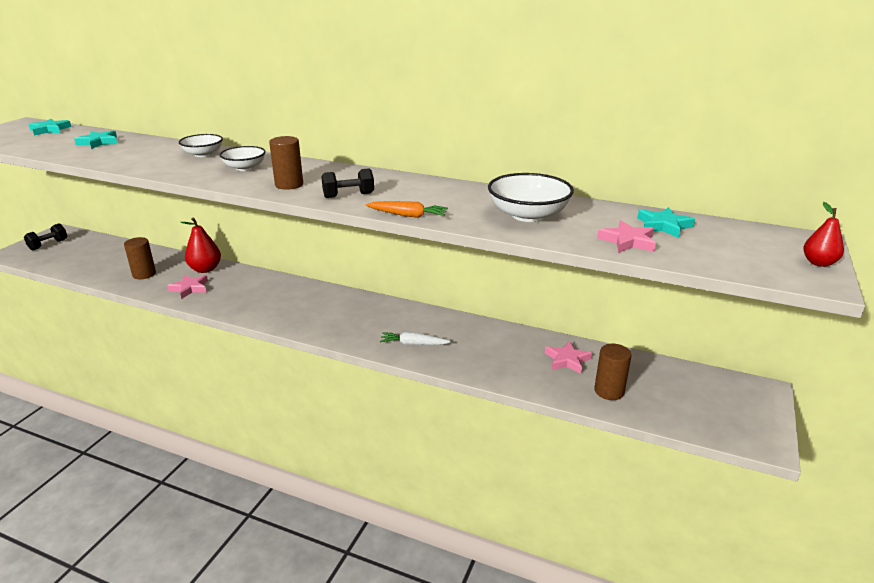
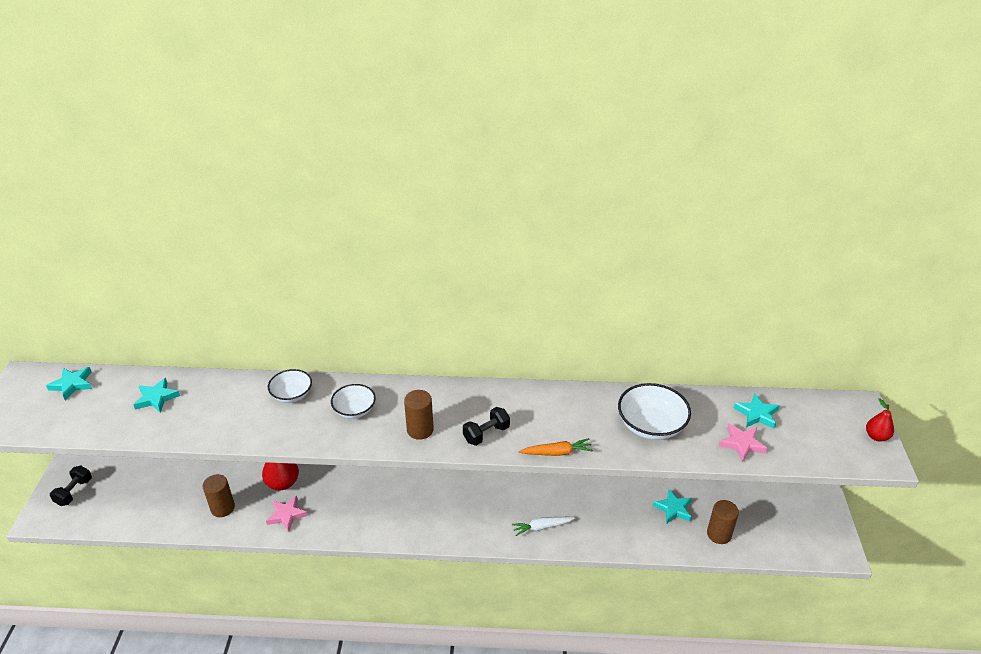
camera: 20 degrees left, 10 degrees up
(567, 360) = (673, 509): pink star -> turquoise star

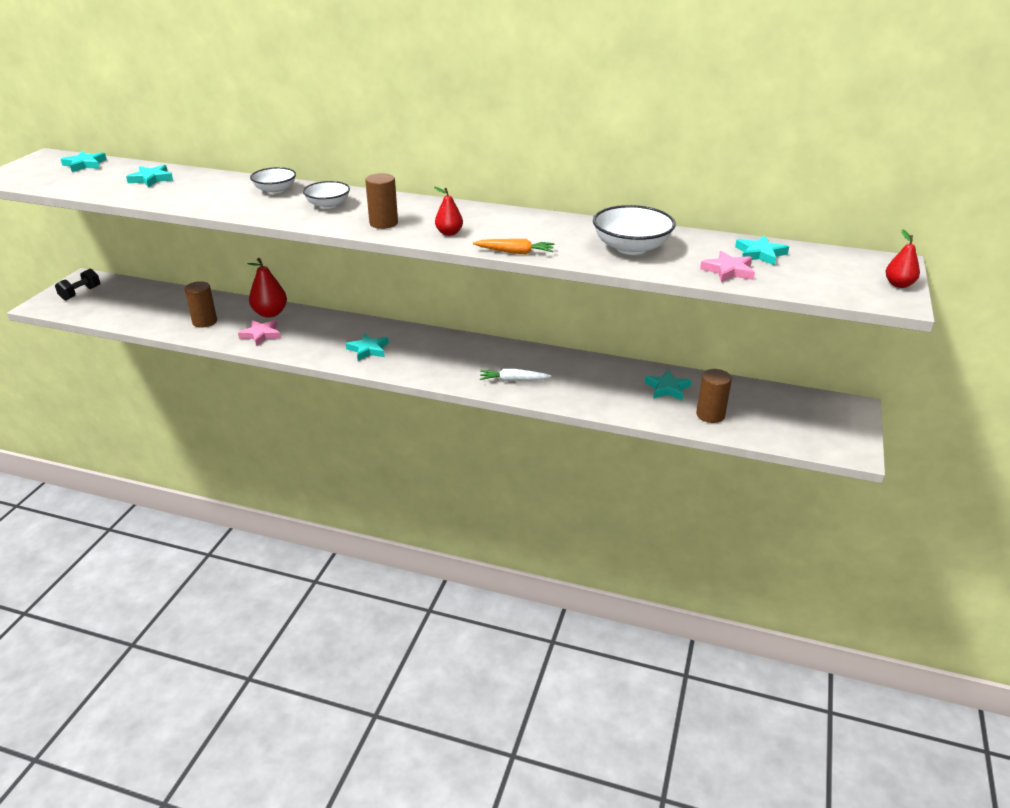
camera: 15 degrees right, 5 degrees down
(397, 514) = (368, 349): none -> turquoise star
(486, 434) = (449, 233): black dumbbell -> red pear

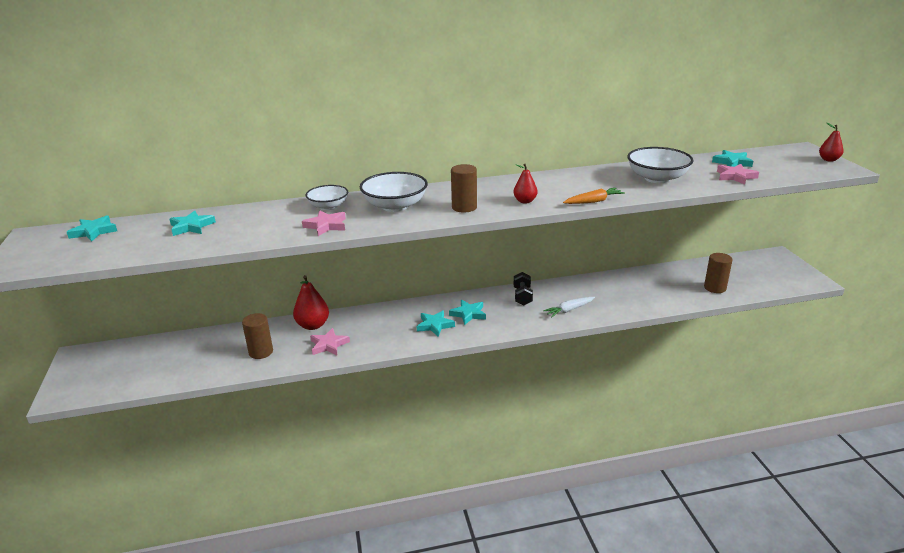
camera: 30 degrees left, 5 degrees down
(80, 293) = (92, 370): black dumbbell -> black dumbbell (522, 296)
(245, 207) = (326, 226): none -> pink star
(328, 205) = (395, 206): white bowl -> white bowl, size x1.58
(667, 388) = (668, 280): turquoise star -> turquoise star (468, 314)

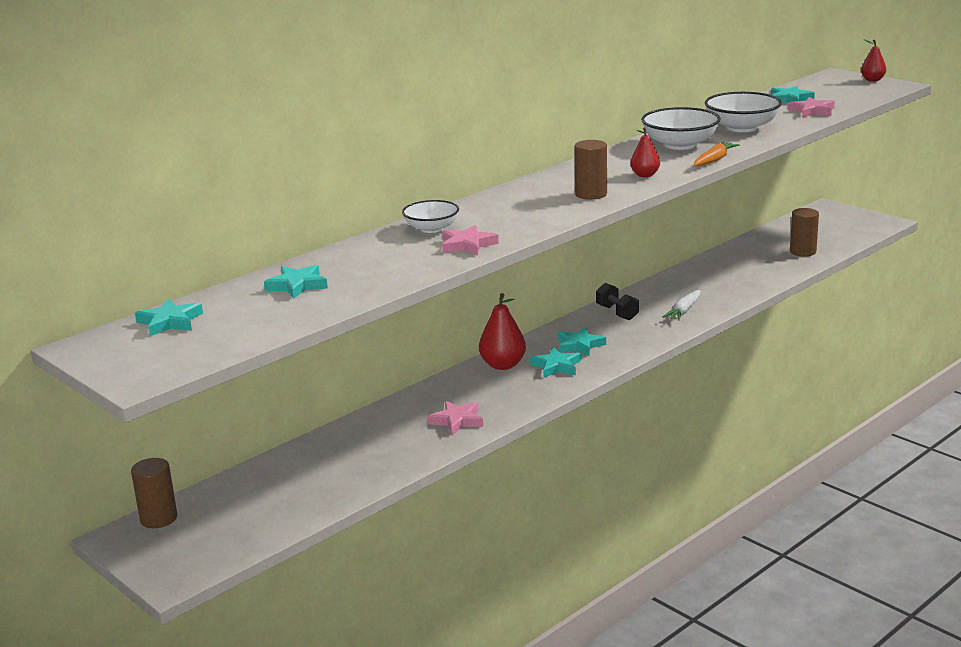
camera: 30 degrees left, 5 degrees down
(261, 352) = (381, 453): brown cylinder -> brown cylinder (158, 518)
(313, 325) = (406, 410): red pear -> red pear (503, 365)
(395, 206) = (510, 210): white bowl -> white bowl (680, 145)

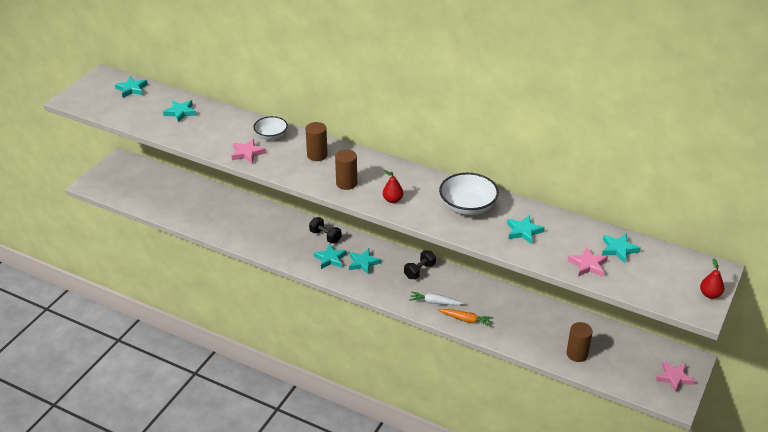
camera: 70 degrees right, 15 degrees up
(158, 518) = (137, 165): brown cylinder -> brown cylinder (317, 155)
(457, 421) = (251, 234): pink star -> pink star (674, 378)
(503, 365) = (325, 236): red pear -> black dumbbell
(714, 160) = (436, 227): orange carrot -> orange carrot (466, 320)
(742, 127) = (524, 231): white bowl -> turquoise star

